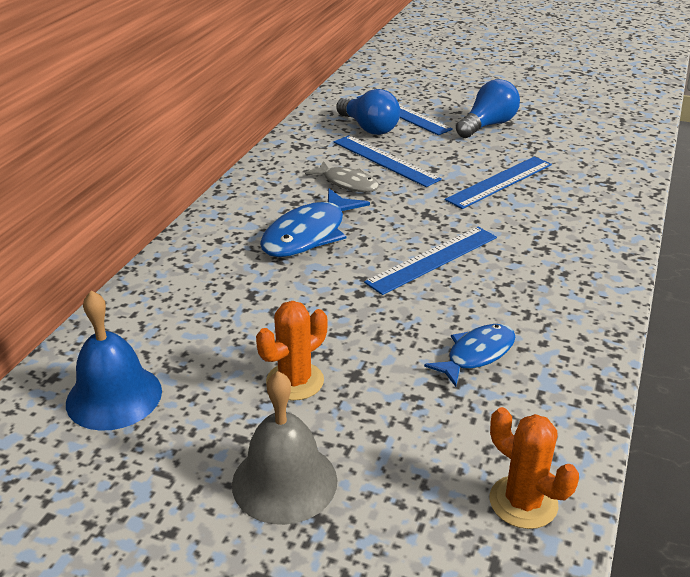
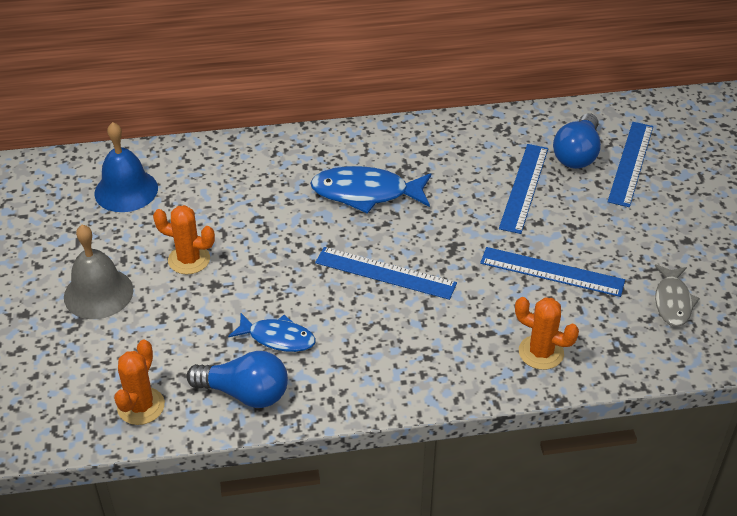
camera: 60 degrees right, 10 degrees up
(347, 183) = (463, 182): grey fish -> grey fish (673, 302)
(487, 125) = (664, 228): blue light bulb -> blue light bulb (245, 393)
(593, 217) = (541, 352): none -> orange cactus

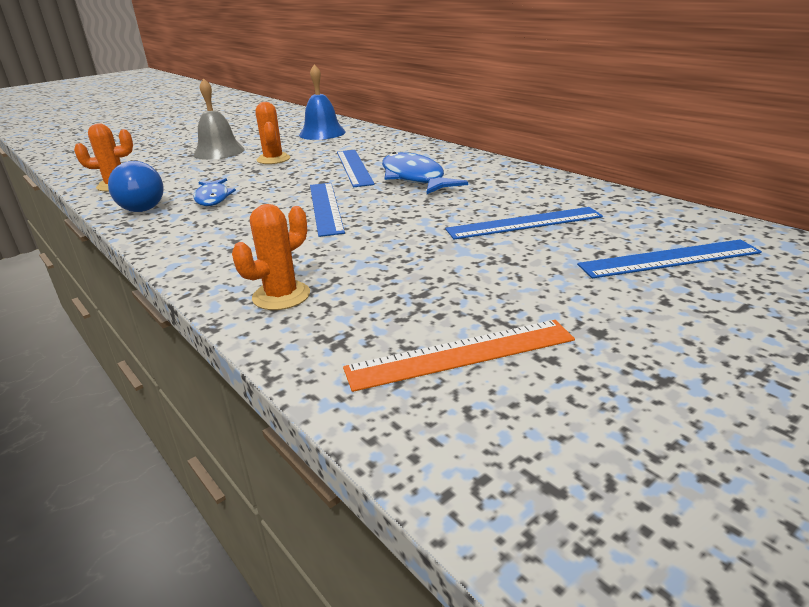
camera: 60 degrees right, 15 degrees down
(541, 352) = (281, 296): orange cactus -> orange cactus turned 45 degrees clockwise
(552, 272) = (417, 268): blue ruler -> blue ruler (354, 167)
(577, 154) = (623, 230): blue light bulb -> none
(673, 302) = (461, 354): grey fish -> orange ruler

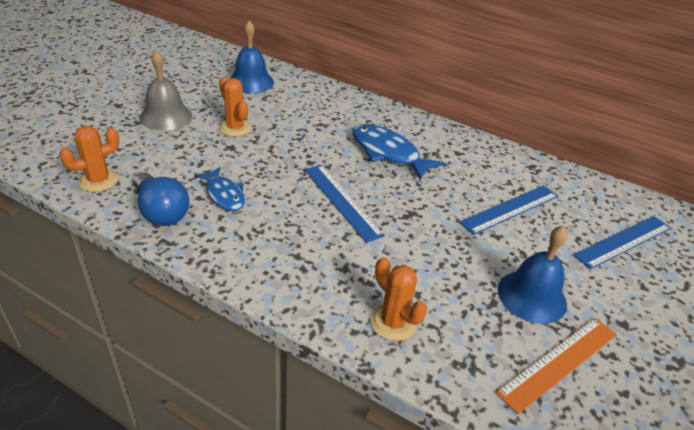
camera: 25 degrees left, 10 degrees up
(281, 296) = (393, 322): orange cactus -> orange cactus turned 60 degrees counterclockwise
(354, 167) = (323, 138): blue ruler -> none
(481, 293) = (532, 296): none -> blue bell

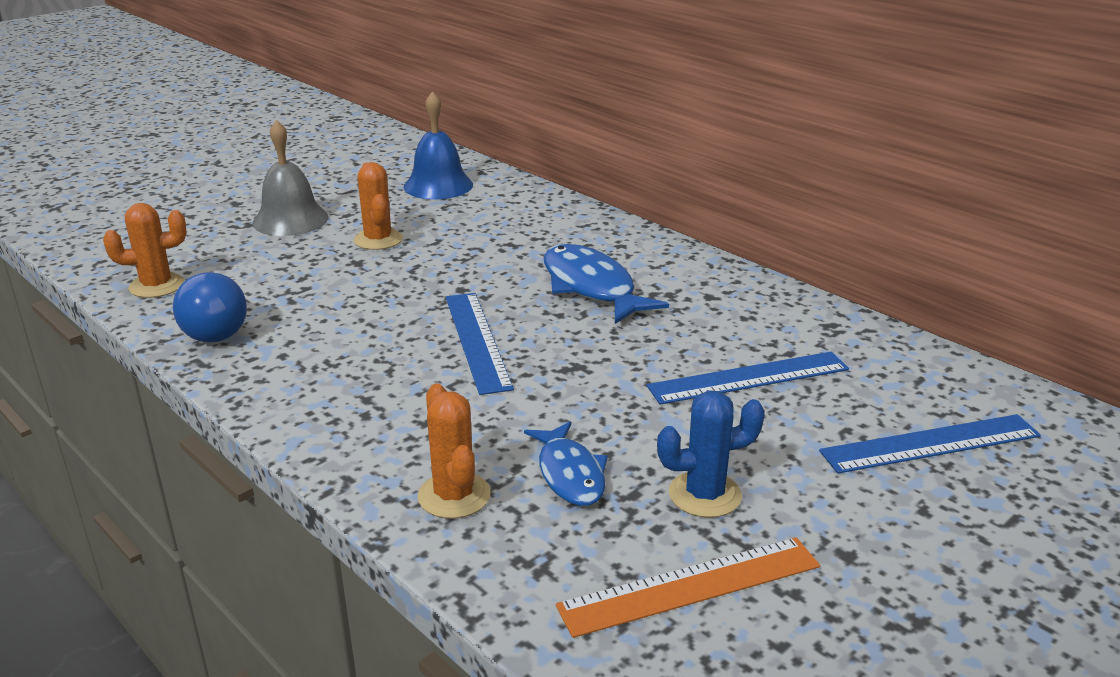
camera: 20 degrees right, 10 degrees down
(224, 195) = (311, 317): blue fish -> blue fish (570, 474)
(532, 296) = (704, 495): blue bell -> blue cactus

